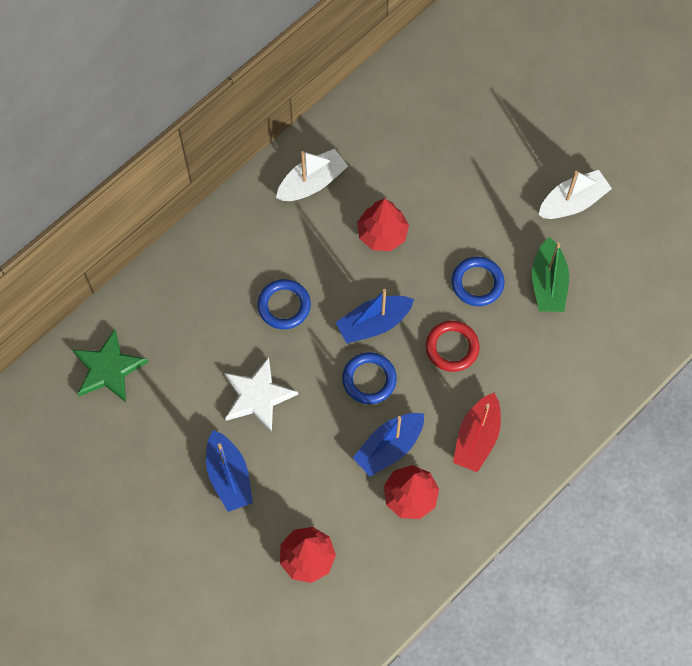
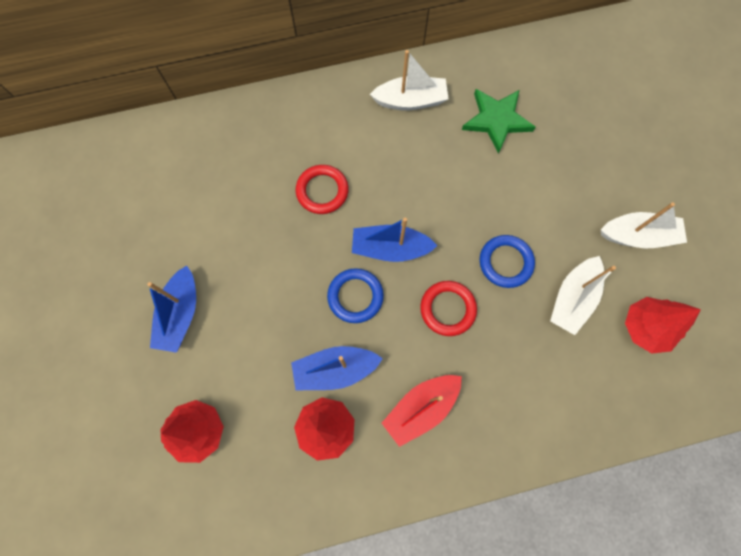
camera: 30 degrees right, 5 degrees up
(108, 368) = (146, 166): green star -> green star (496, 120)
(258, 396) = (250, 257): white star -> none
(284, 306) = (322, 191): blue ring -> red ring
(382, 234) = (445, 174): red tree -> red tree (645, 328)
(548, 283) = (572, 298): green boat -> white boat

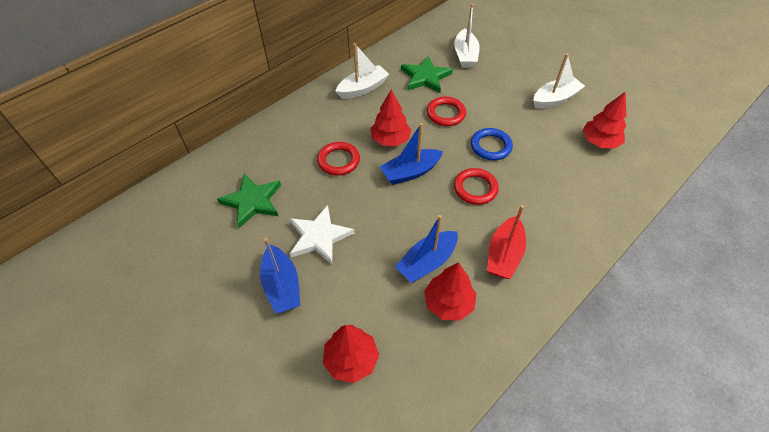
camera: 30 degrees left, 20 degrees down
(206, 197) = (252, 201): none -> green star
(247, 277) = (319, 236): none -> white star
(355, 296) = (407, 211): blue ring -> none
(396, 192) = (390, 140): none -> red tree
(484, 188) = (445, 114): none -> red ring
(572, 298) = (546, 147): white boat -> white boat (465, 55)

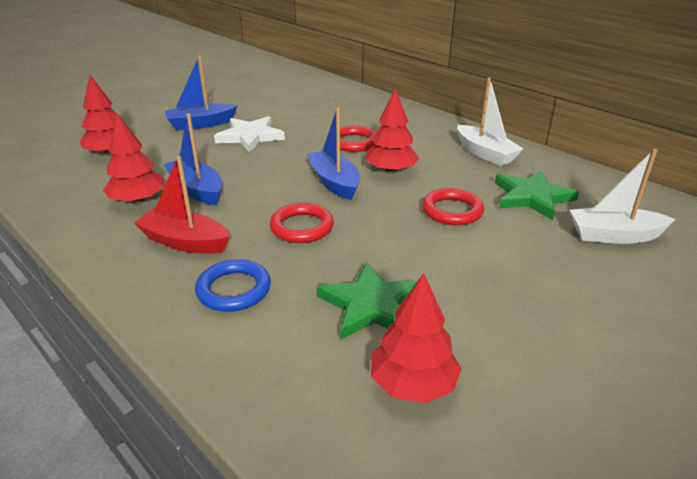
camera: 90 degrees right, 20 degrees down
(252, 201) = (300, 108): green star -> green star (371, 305)
(490, 146) = (386, 246): blue ring -> blue ring (234, 290)
(555, 99) = (533, 335): white boat -> none

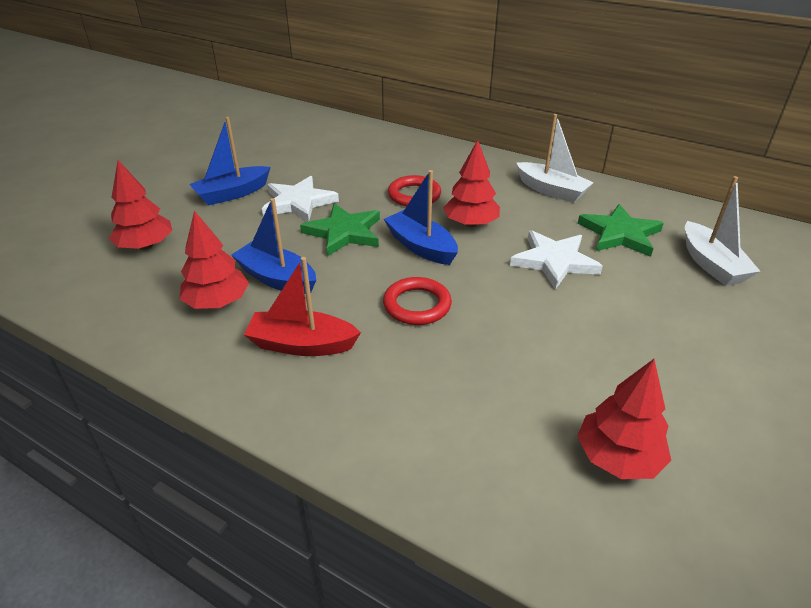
camera: 15 degrees left, 5 degrees up
(234, 290) = (388, 391): blue ring -> none
(371, 305) = (534, 382): green star -> green star (344, 232)
(452, 211) = (554, 261): red ring -> white star
(614, 235) = (711, 264): white boat -> white boat turned 90 degrees counterclockwise

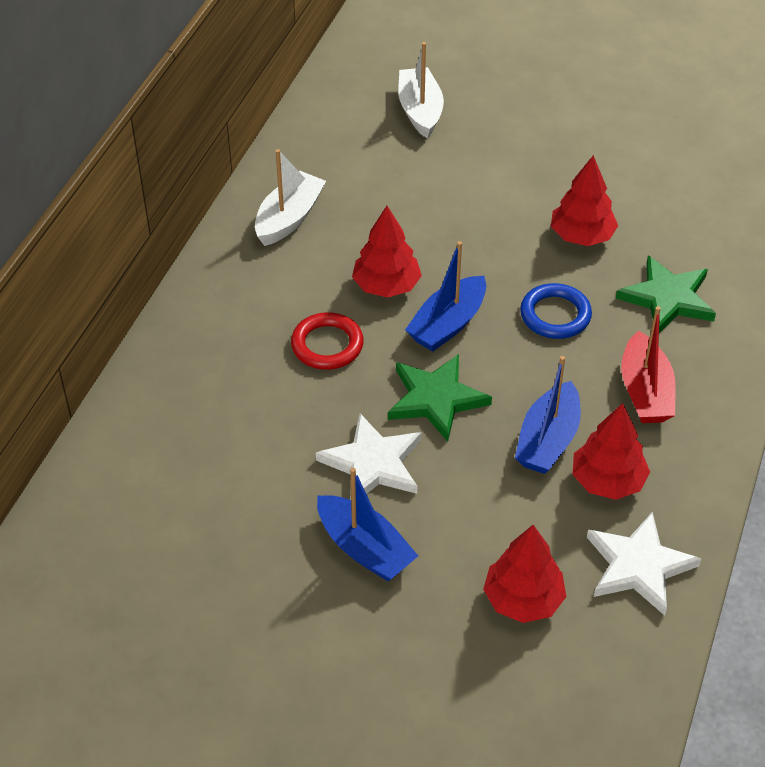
camera: 100 degrees left, 10 degrees up
(417, 305) = (555, 315): red ring -> blue ring
(554, 261) = (446, 217): white star -> white star (638, 566)
(618, 458) = (691, 187): red tree -> red tree (582, 236)
(620, 234) = (379, 167): green star -> green star (667, 298)
(711, 264) = (420, 111): white boat -> white boat turned 75 degrees counterclockwise

